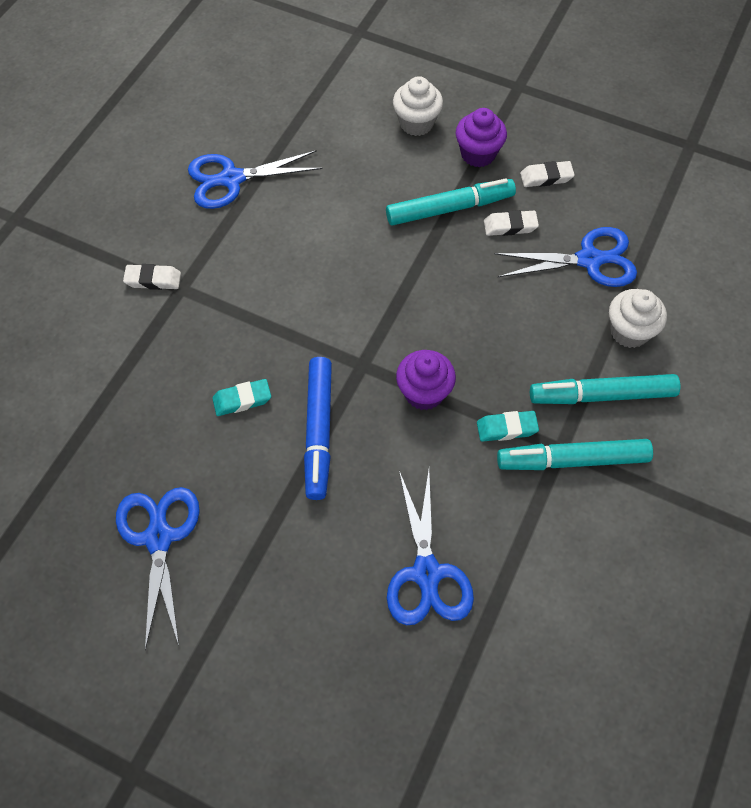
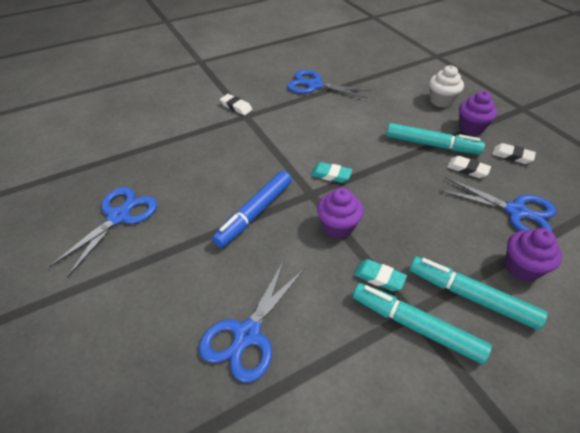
camera: 35 degrees right, 15 degrees down
(242, 400) = (228, 176): turquoise eraser -> turquoise eraser (331, 175)
(629, 331) = (522, 268): white cupcake -> purple cupcake

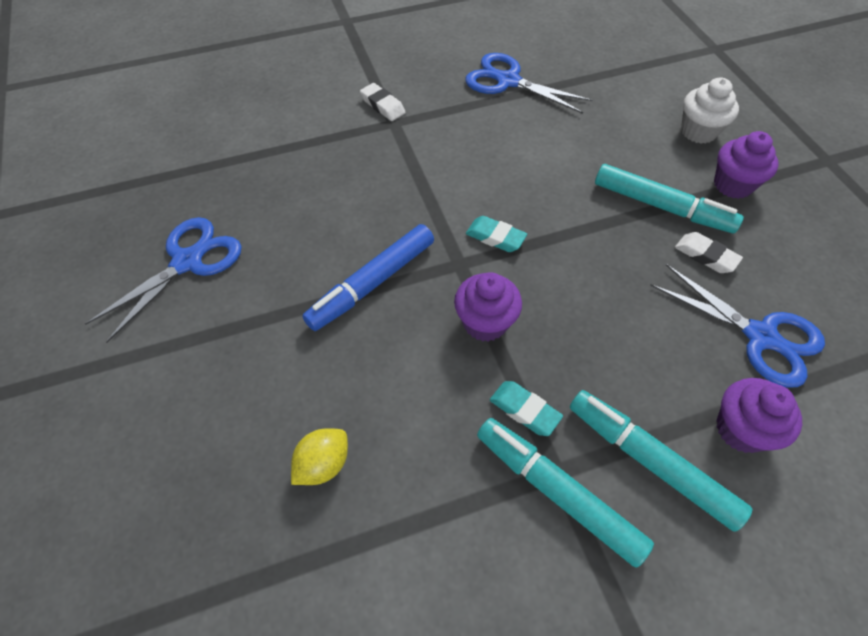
camera: 10 degrees right, 10 degrees up
(247, 334) = (323, 464): blue scissors -> yellow lemon
(512, 156) = (784, 242): white eraser -> none

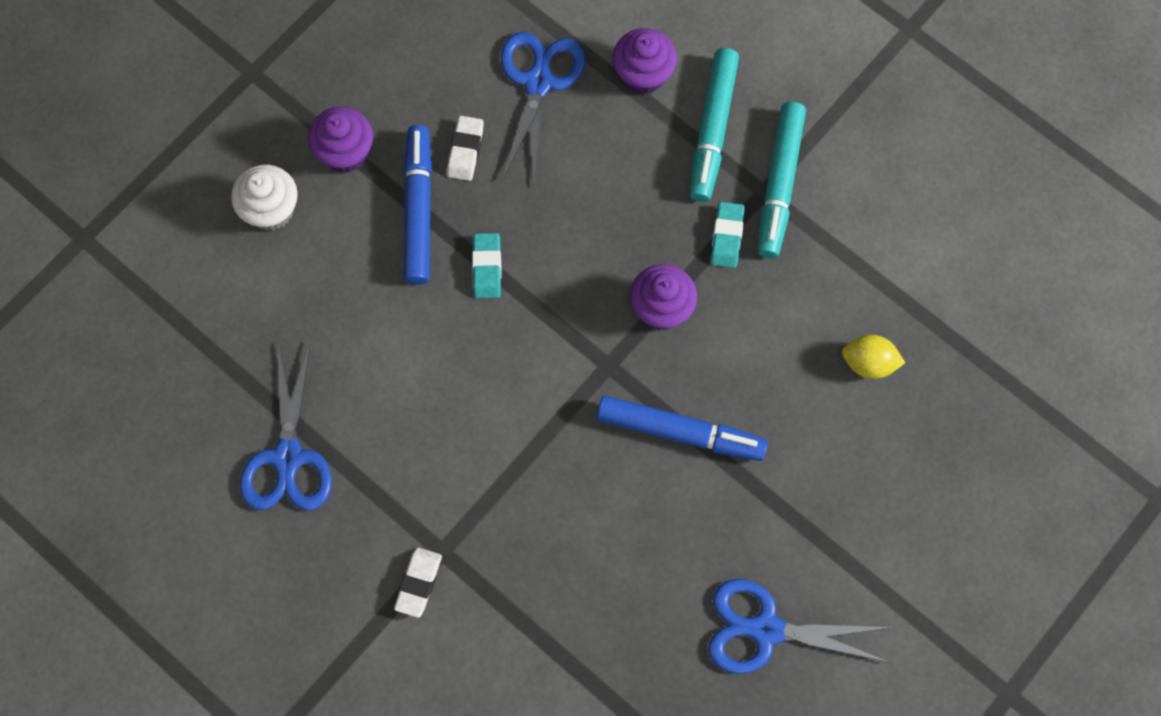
camera: 120 degrees left, 15 degrees up
(495, 237) = (554, 348): turquoise eraser -> turquoise eraser (487, 267)
(662, 206) = (418, 209): turquoise marker -> blue marker

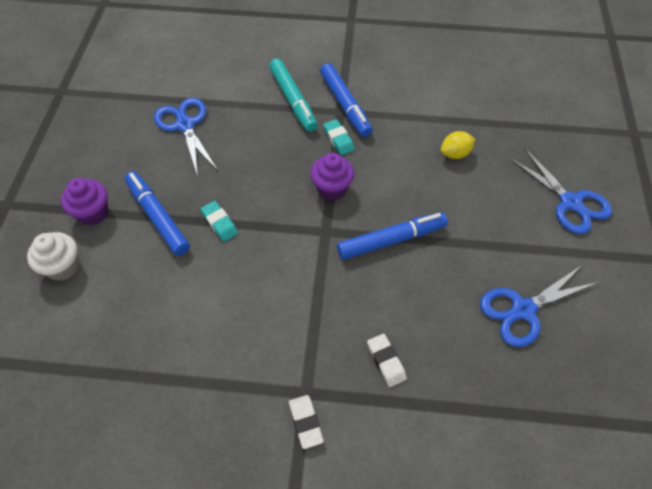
camera: 35 degrees left, 15 degrees down
(288, 458) = (165, 402): blue scissors -> blue scissors (570, 202)
(465, 150) = (166, 175): white eraser -> white eraser (386, 361)
(643, 75) = (239, 96): purple cupcake -> none
(779, 184) = (345, 105): turquoise marker -> blue marker

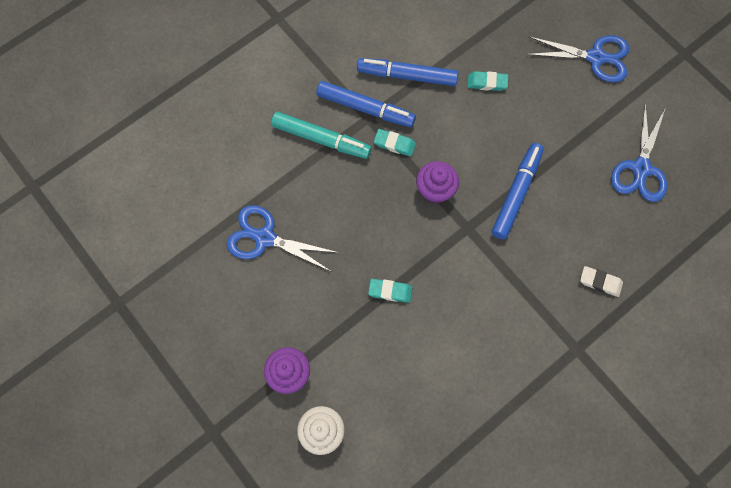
camera: 45 degrees left, 15 degrees up
(157, 217) = (341, 330): blue marker -> blue marker (407, 76)
(305, 422) = (596, 367): white eraser -> none
(455, 154) = (487, 83): yellow lemon -> turquoise eraser

